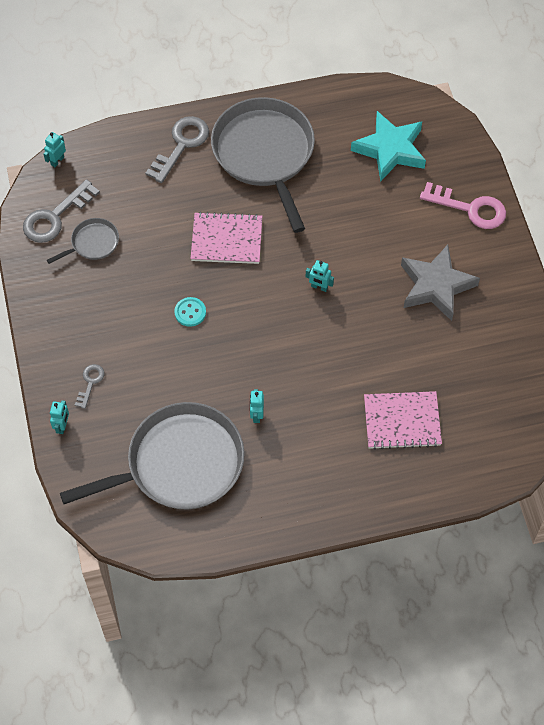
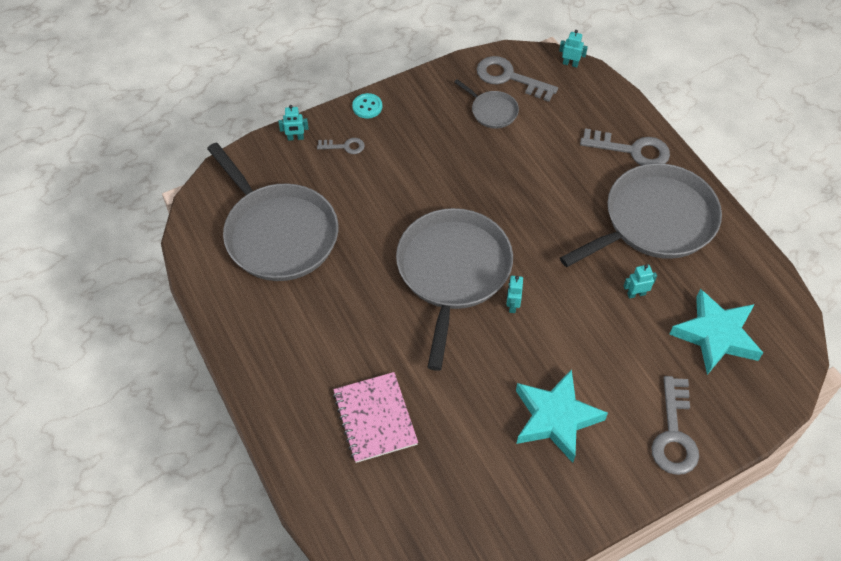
camera: 75 degrees right, 5 degrees down
(190, 312) = (444, 203): turquoise button -> turquoise button (367, 107)
(226, 239) = (538, 213): pink notebook -> none
(256, 415) = (346, 284): turquoise robot -> turquoise robot (636, 294)
(270, 324) = (453, 272): none -> grey pan
(436, 286) = (555, 418): grey star -> turquoise star
(470, 208) = (674, 434): pink key -> grey key

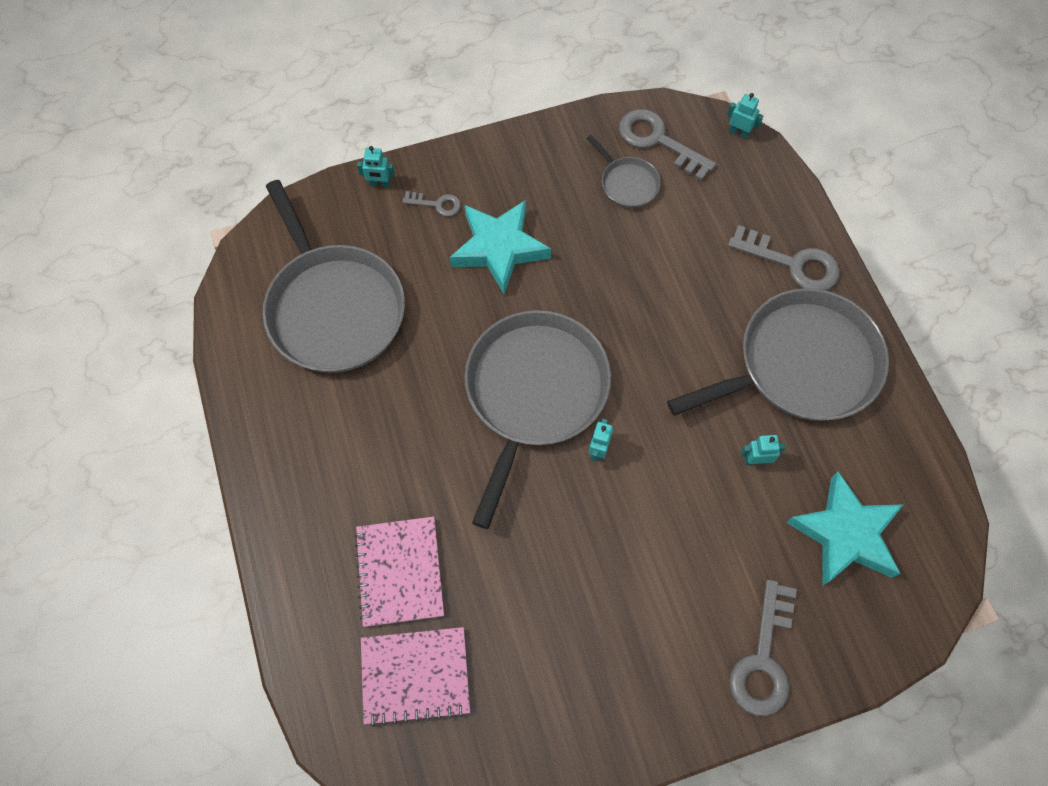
camera: 10 degrees right, 10 degrees up
(367, 107) = (475, 155): turquoise button -> none
(404, 492) = (415, 676): none -> pink notebook
(555, 418) = (620, 611): turquoise star -> turquoise star (499, 248)

